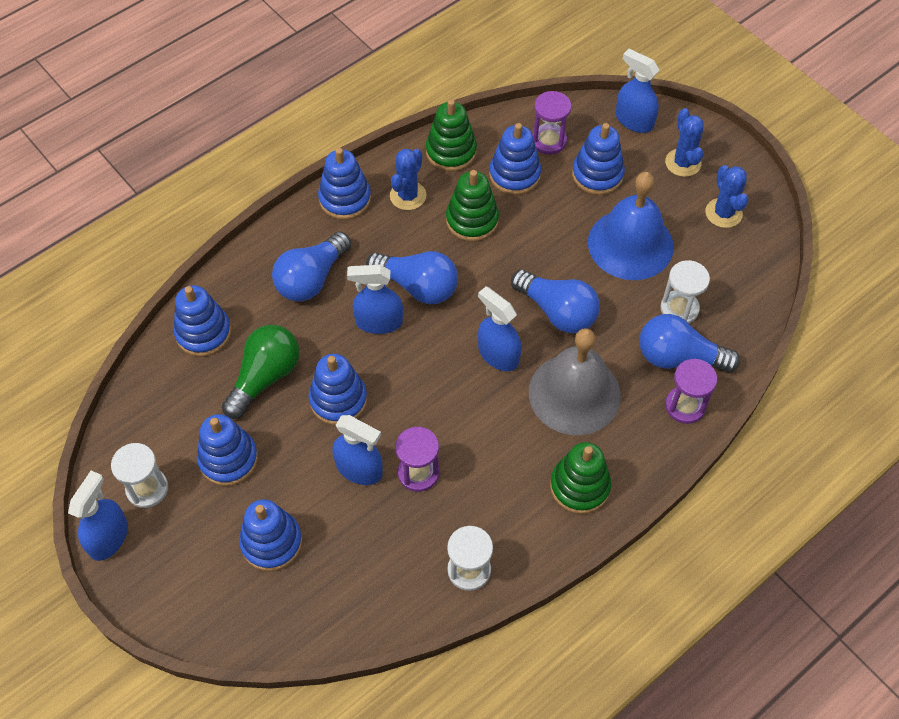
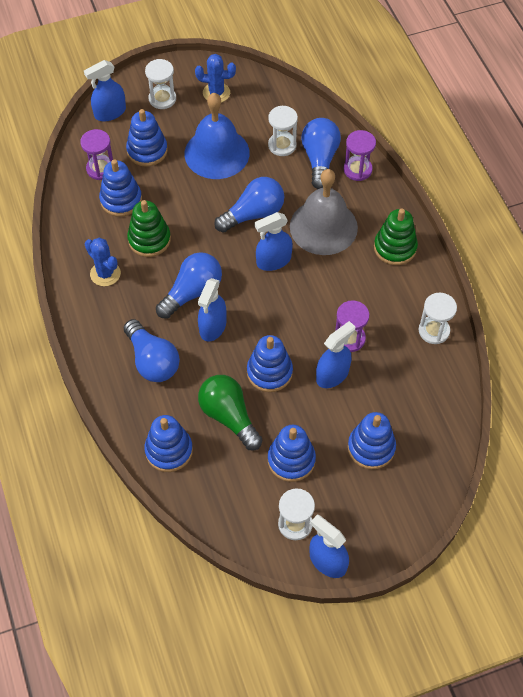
camera: 70 degrees left, 0 degrees up
(345, 199) = (86, 317): blue stacking toy -> none
(451, 152) = (77, 233): green stacking toy -> none
(679, 357) = (320, 159): blue light bulb -> blue light bulb turned 150 degrees clockwise
(683, 163) = (162, 99): blue cactus -> white hourglass

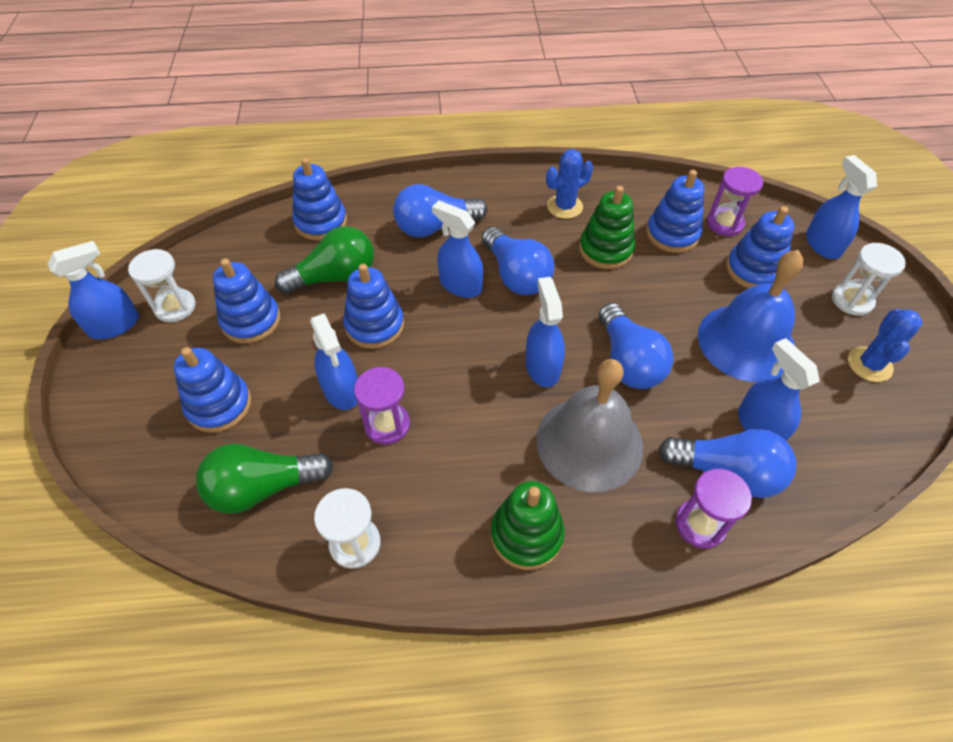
camera: 105 degrees right, 5 degrees down
(282, 145) = (759, 426): white hourglass -> blue spray bottle
(419, 394) = (263, 487): none -> green light bulb

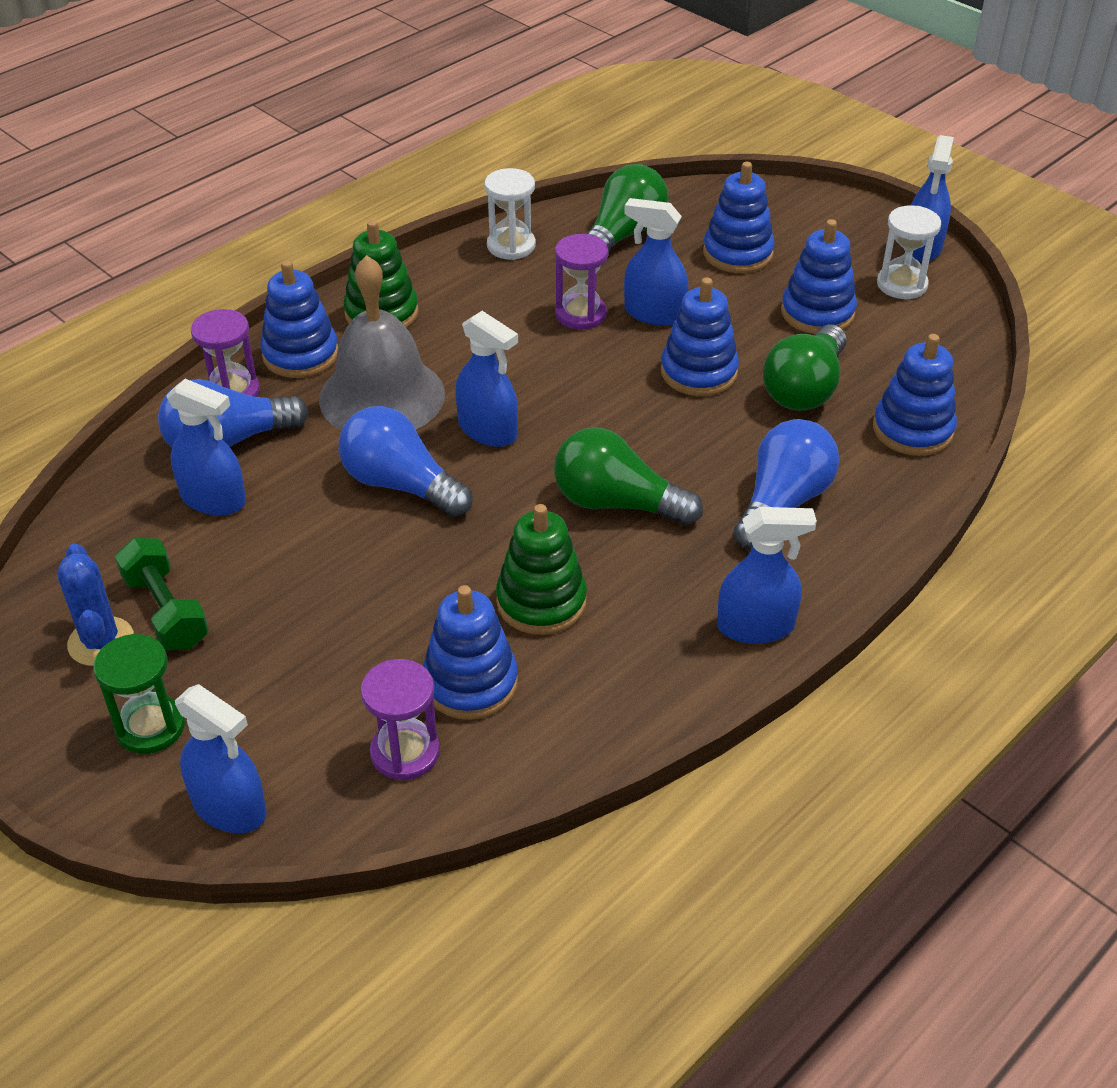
camera: 140 degrees right, 10 degrees down
(460, 285) = (666, 457): blue spray bottle -> blue spray bottle (756, 626)
(516, 275) = (617, 503): blue light bulb -> green light bulb
(564, 207) = (658, 634): blue cactus -> none
(746, 342) = (274, 583): blue bell -> none
(753, 270) = (317, 693): blue stacking toy -> blue stacking toy (300, 355)
(821, 361) = (166, 611): none -> green dumbbell
(852, 300) = (150, 727): white hourglass -> green hourglass

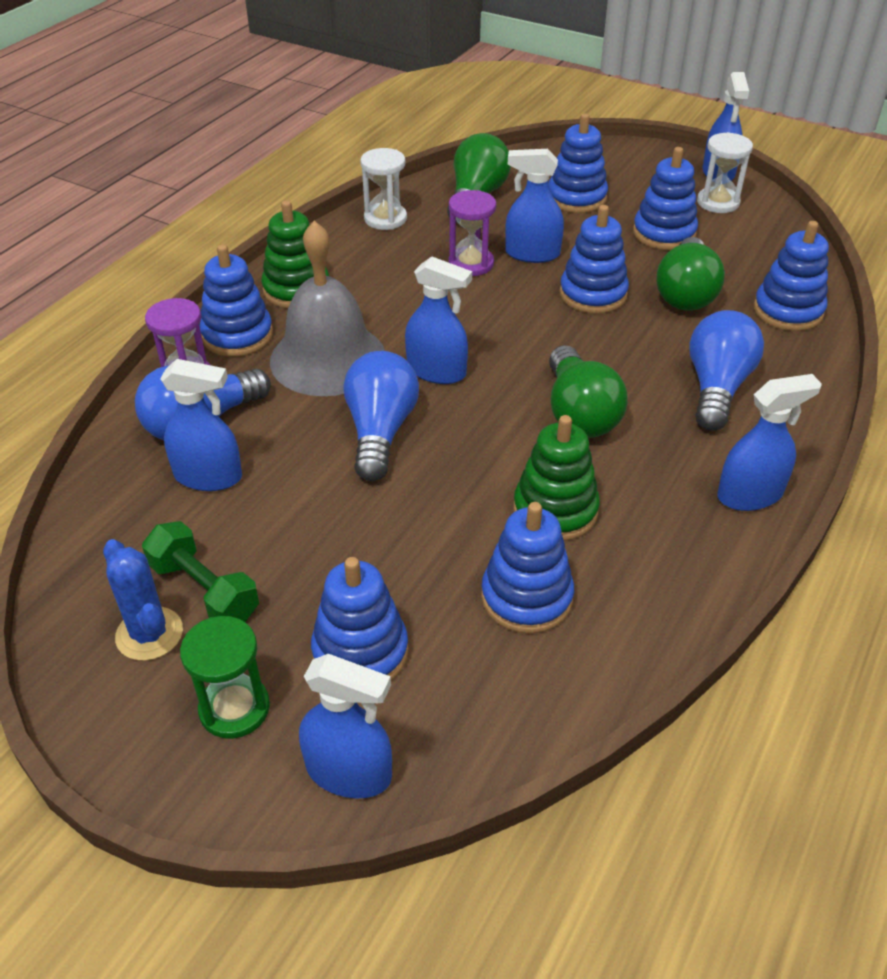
camera: 15 degrees left, 0 degrees up
(287, 700) = (360, 652): none -> blue stacking toy
(401, 485) = (380, 431): blue light bulb -> blue light bulb turned 75 degrees clockwise
(405, 752) = (496, 677): purple hourglass -> none
(617, 503) = (579, 413): green light bulb -> green light bulb turned 105 degrees counterclockwise

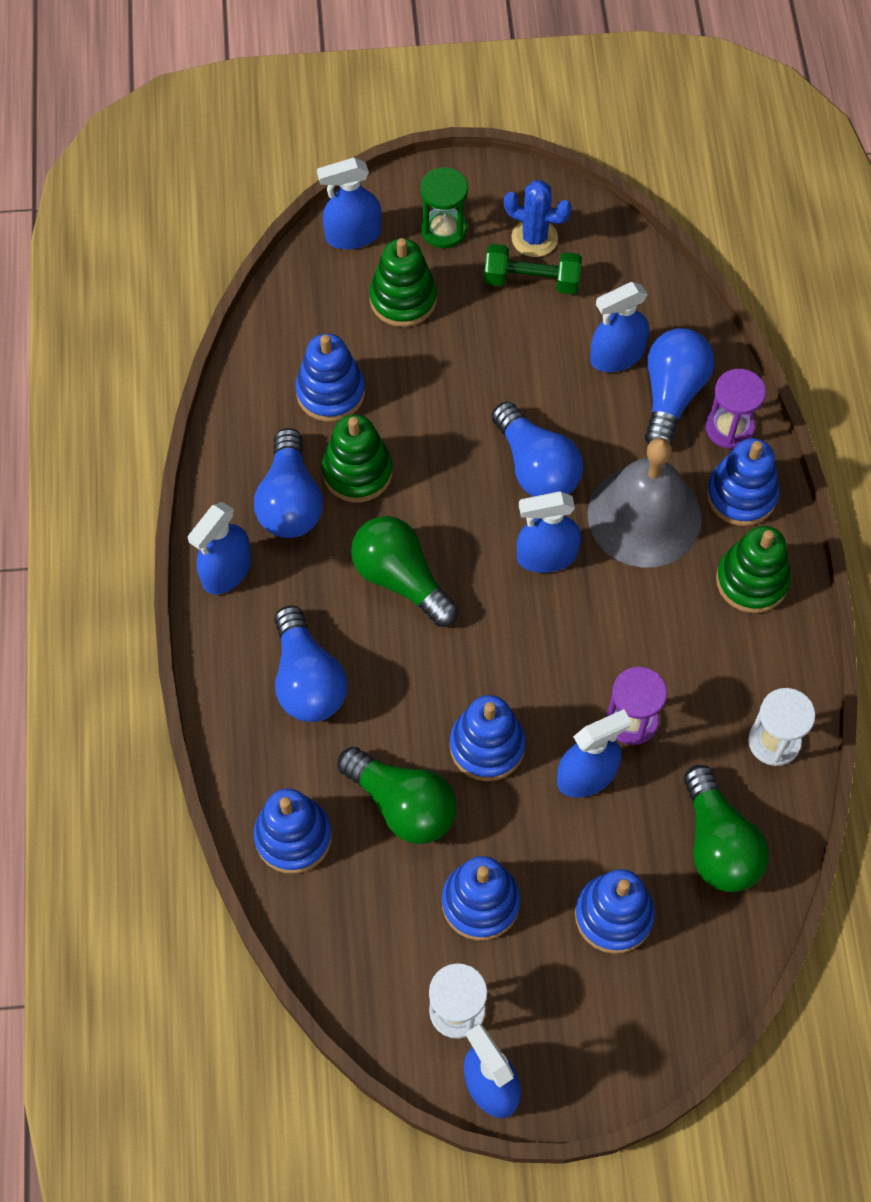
camera: 145 degrees right, 20 degrees up
(360, 652) = (403, 299): blue stacking toy -> green stacking toy
(644, 520) = (290, 501): none -> blue light bulb
(685, 293) = (402, 805): green light bulb -> green light bulb turned 150 degrees clockwise

